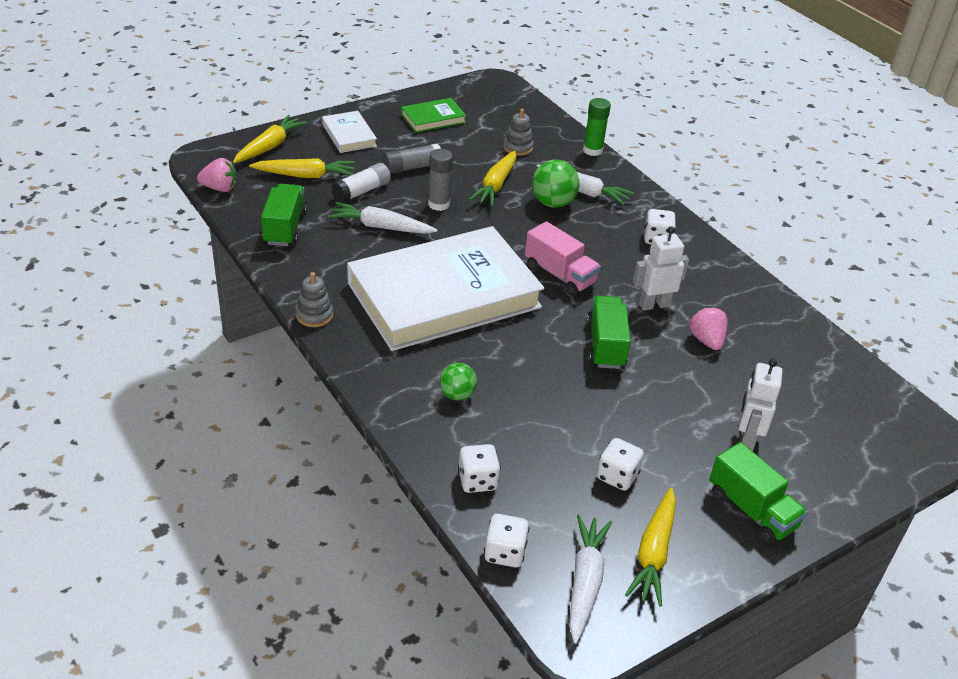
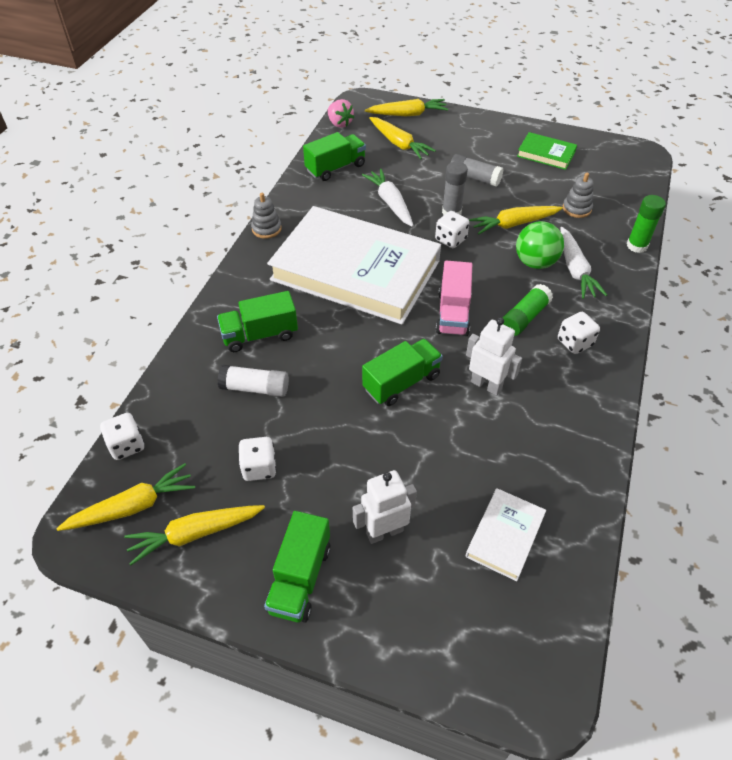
camera: 55 degrees right, 10 degrees up
(349, 135) = (468, 134): white book -> white book (505, 536)
(361, 191) = (416, 174): white glue stick -> white glue stick (255, 388)
(457, 394) = (260, 335): green ball -> green truck
(477, 481) = (184, 393): white dice -> white dice (450, 240)
(585, 582) = (133, 506): white carrot -> yellow carrot
(605, 245) = (524, 317): none -> green glue stick
(706, 340) = (481, 441): pink strawberry -> none

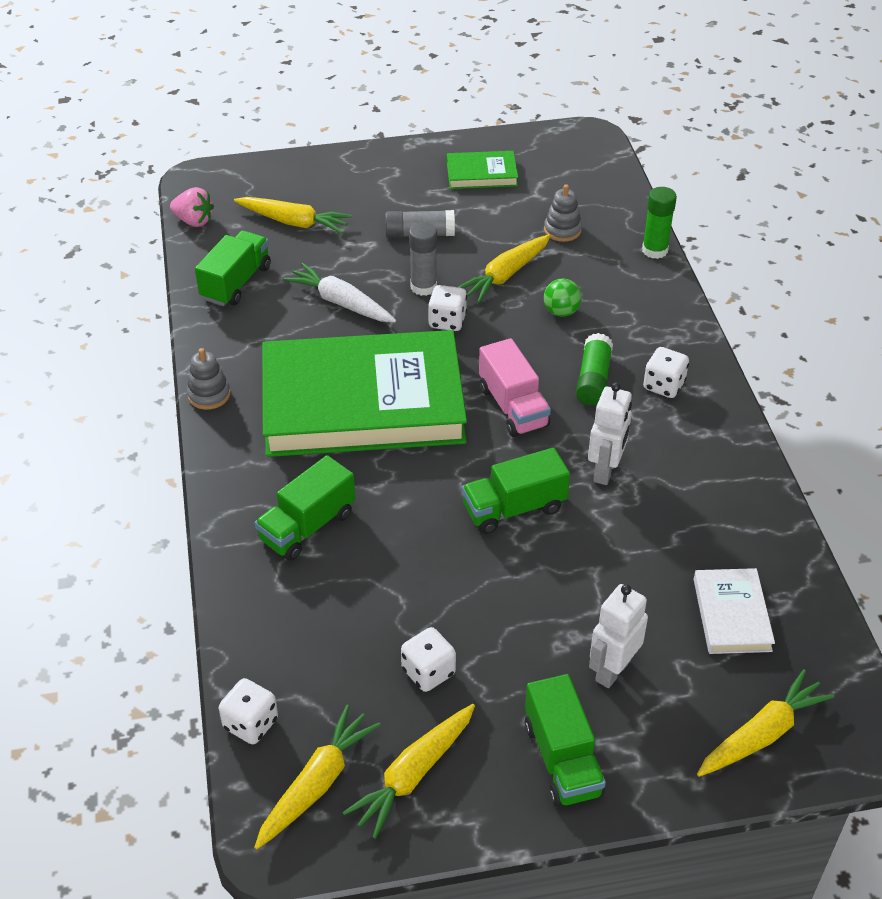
camera: 30 degrees left, 5 degrees down
(255, 388) = (352, 589): white glue stick -> none
(355, 270) = (363, 402): white book -> green book
(401, 382) = (514, 508): green truck -> green truck turned 135 degrees counterclockwise
(407, 114) = (275, 179): yellow carrot -> yellow carrot (762, 734)
(486, 385) = (605, 471): white robot -> white robot turned 105 degrees clockwise
(535, 262) = (561, 312): green ball -> green ball, size x0.64
(575, 269) = (609, 303): white carrot -> none

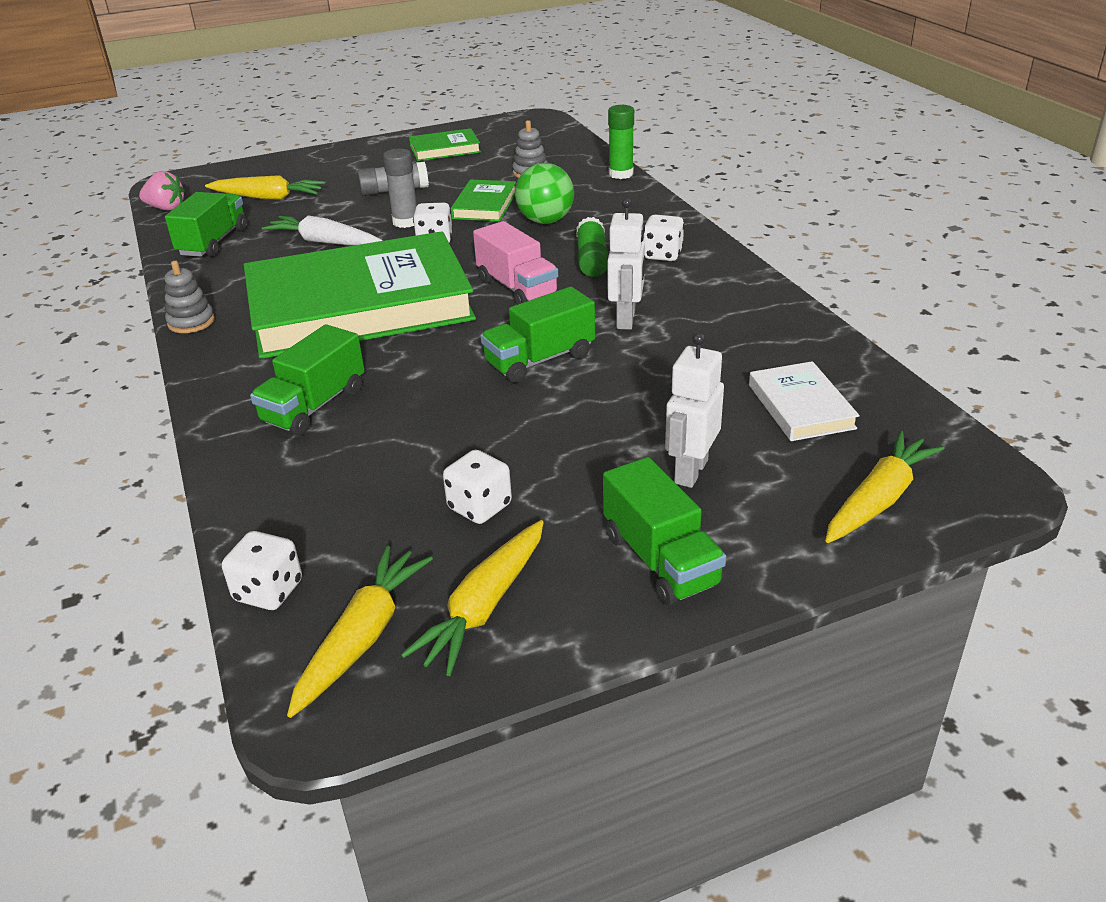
camera: 10 degrees left, 10 degrees down
(505, 275) = (484, 205): yellow carrot -> green book
(561, 312) = (545, 221): green ball -> green ball, size x1.56

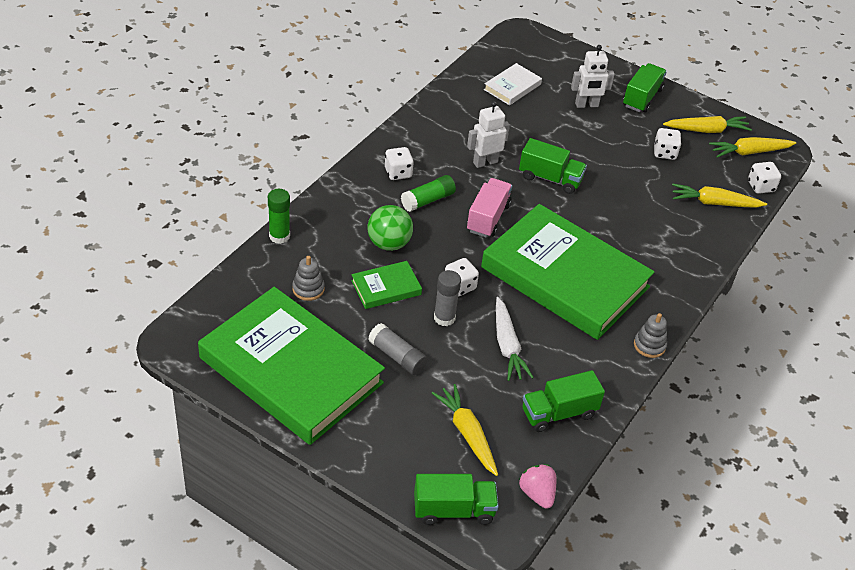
camera: 130 degrees left, 10 degrees up
(314, 406) = (661, 240): green truck -> green truck (453, 510)
(445, 149) = (291, 370): green book -> green book, size x2.42
(878, 499) = (556, 56): yellow carrot -> yellow carrot (714, 203)

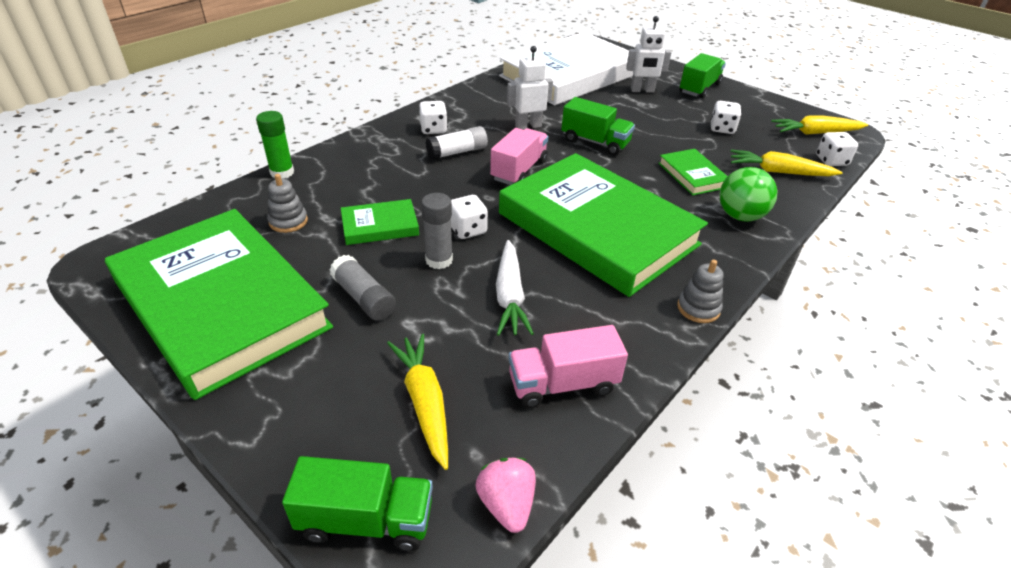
camera: 10 degrees right, 5 degrees down
(389, 244) = (400, 186): green ball -> green ball (740, 216)
(427, 200) = (457, 152): green glue stick -> white glue stick
(512, 87) = (569, 75): white book -> white book, size x2.42
(559, 413) = (563, 384): green truck -> pink truck
(639, 212) = (692, 175): none -> green book
(706, 130) = (767, 114): yellow carrot -> none

